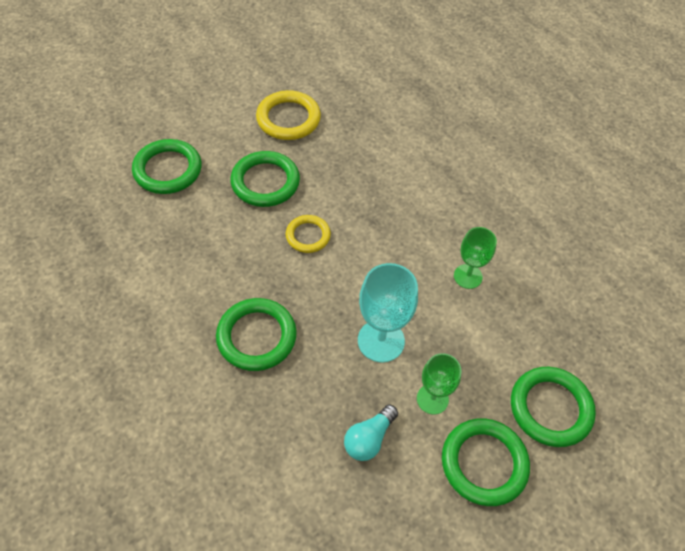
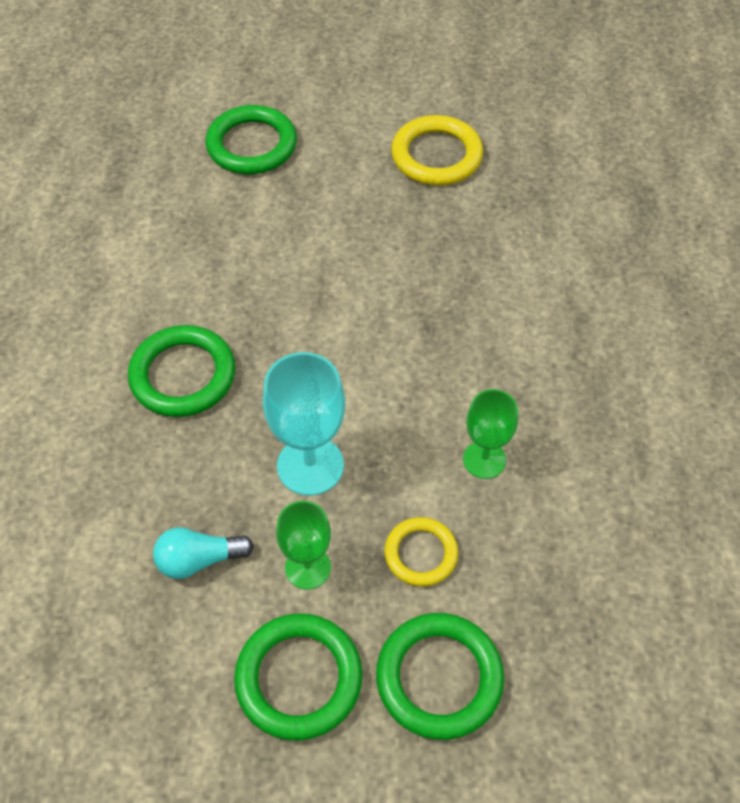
camera: 40 degrees right, 0 degrees up
(265, 182) = (344, 214): green ring -> none
(308, 236) = (336, 300): yellow ring -> yellow ring (421, 554)

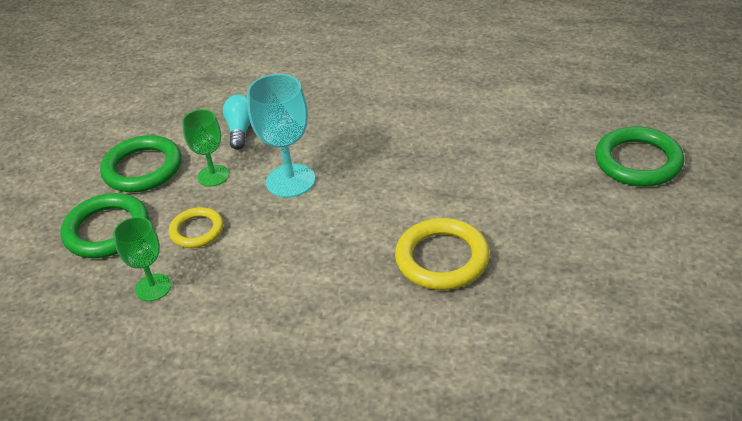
camera: 105 degrees right, 15 degrees down
(183, 375) = (388, 123): green ring -> none
(436, 156) = (626, 288): yellow ring -> yellow ring (442, 258)
(484, 459) = (258, 276): green goblet -> green goblet (153, 287)

